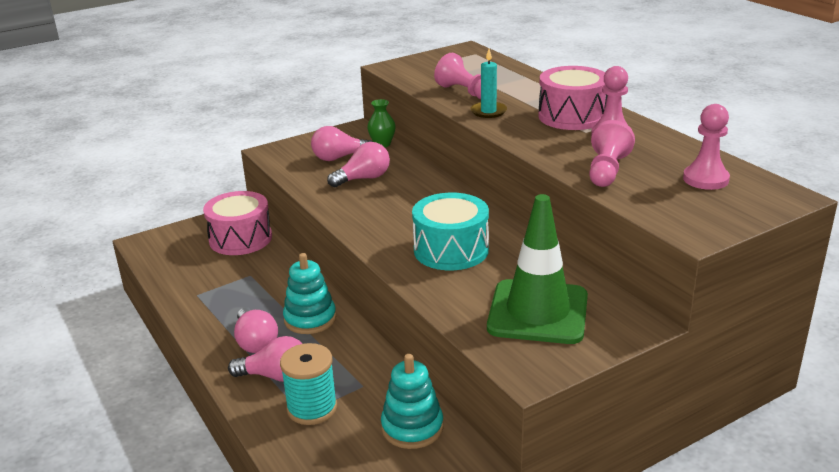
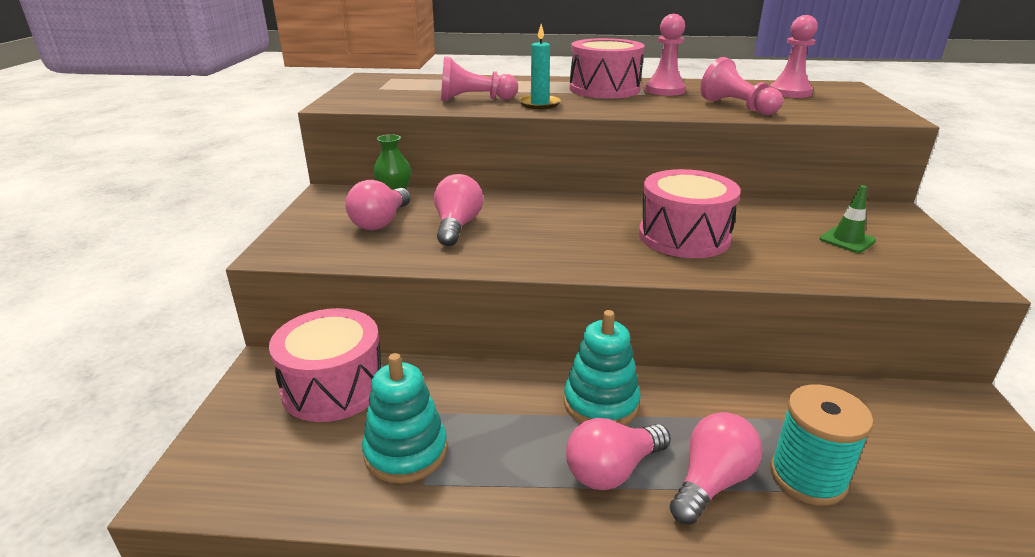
camera: 55 degrees left, 0 degrees up
(256, 342) = (612, 470): pink light bulb -> pink light bulb turned 135 degrees clockwise
(412, 427) = (884, 415): turquoise stacking toy -> turquoise stacking toy (406, 452)
(451, 250) = (684, 237): turquoise drum -> pink drum
(538, 312) = (847, 240): green traffic cone -> green traffic cone, size x0.41

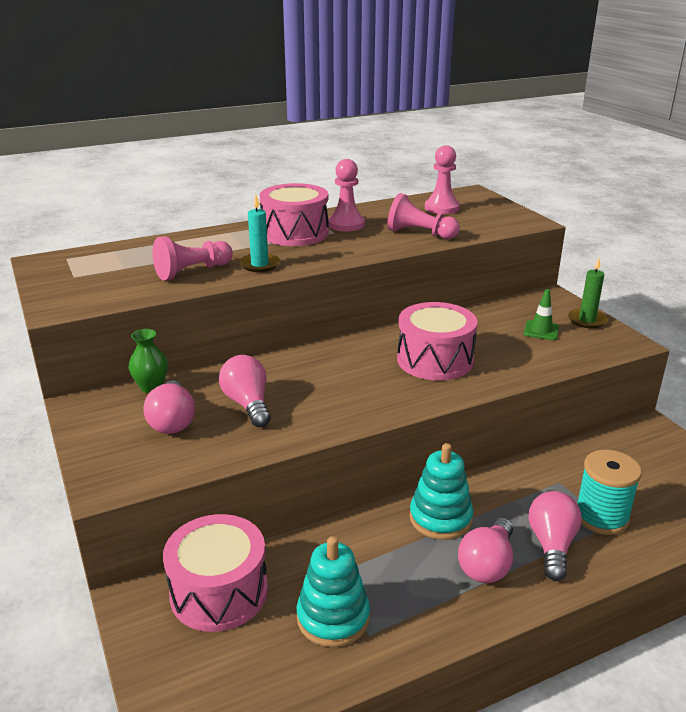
camera: 30 degrees left, 0 degrees up
(923, 244) = (587, 320): none -> green candle

